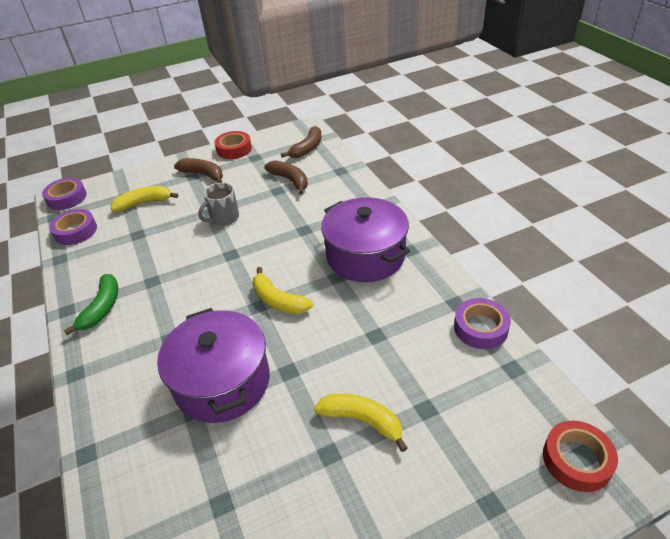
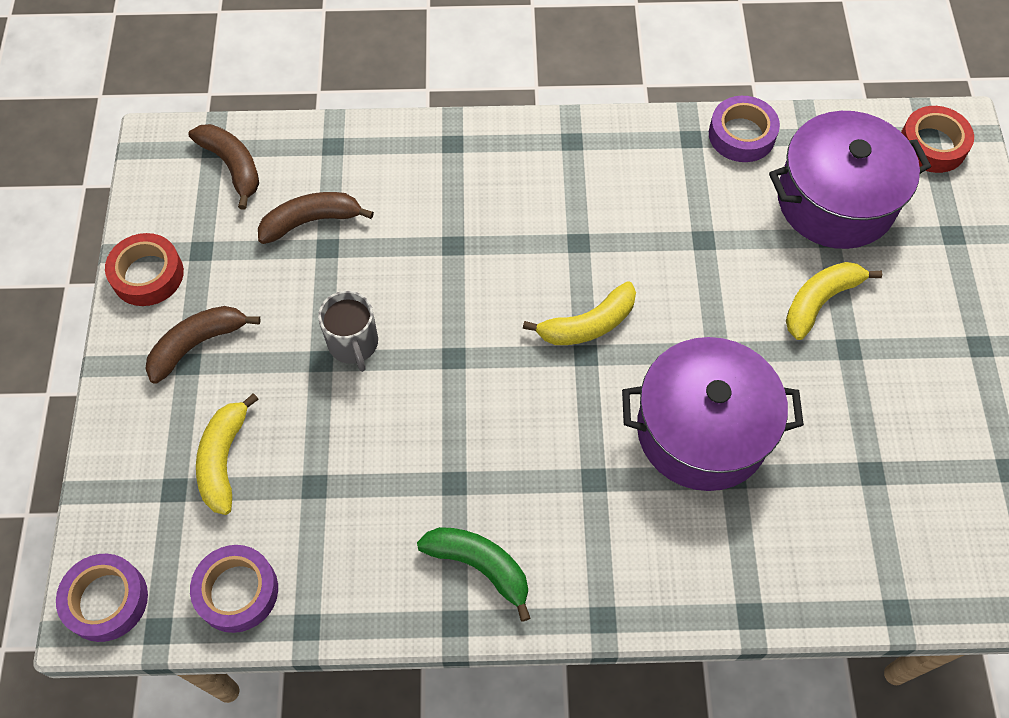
camera: 70 degrees left, 20 degrees up
(365, 256) = (555, 193): purple pot -> purple pot (835, 200)

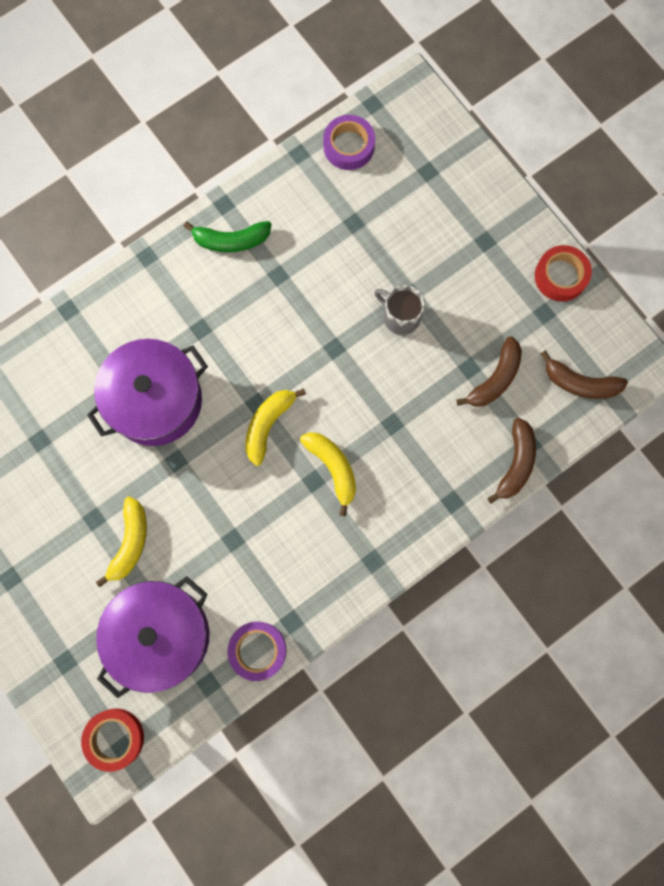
camera: 145 degrees right, 15 degrees up
(106, 600) = (411, 100): purple tape -> none
(197, 344) = (490, 255): brown banana -> brown banana (515, 463)
(224, 459) = (415, 204): yellow banana -> yellow banana (333, 468)

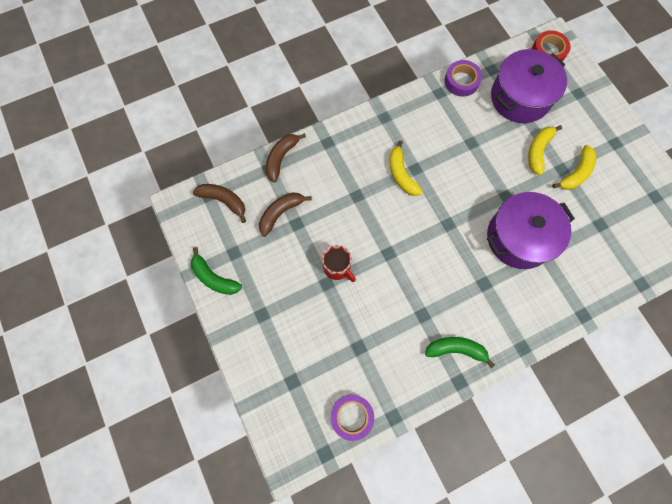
camera: 170 degrees left, 5 degrees down
(268, 425) = (441, 208): yellow banana -> yellow banana (576, 173)
(400, 316) = (337, 268): grey mug -> red mug
(560, 276) = (214, 278): red tape -> green banana

